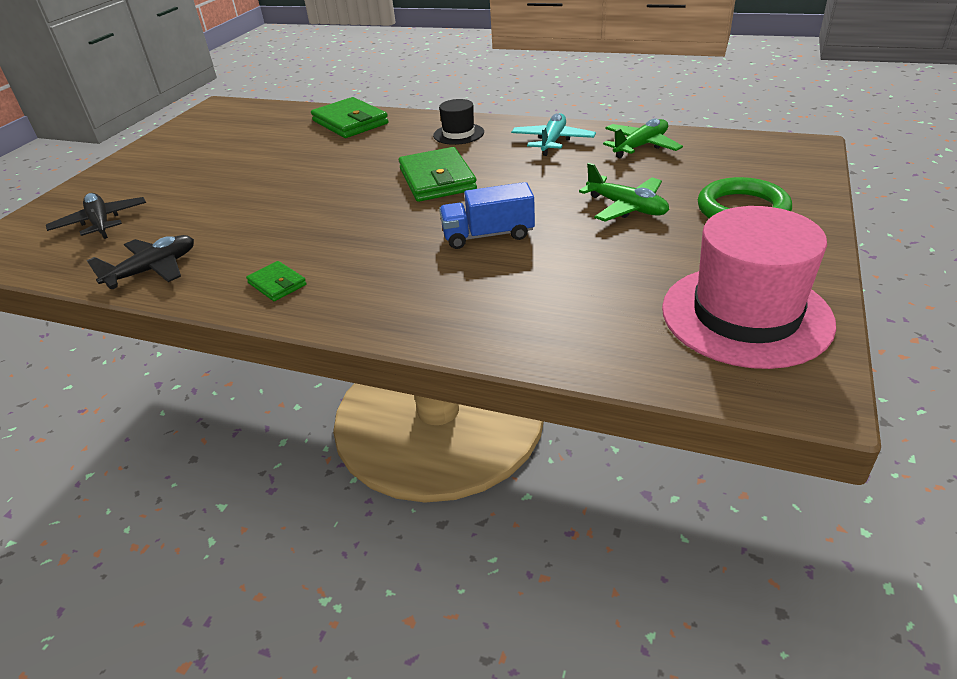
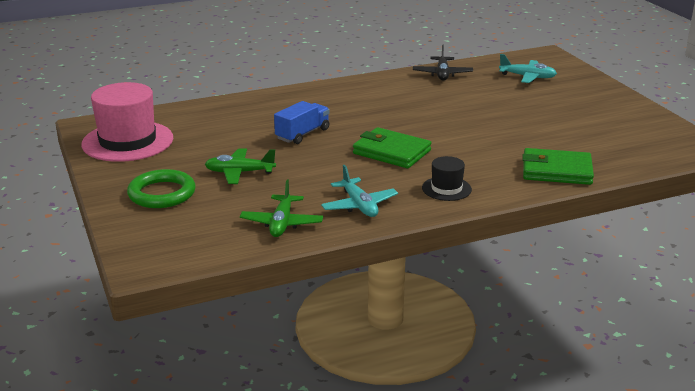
camera: 135 degrees right, 10 degrees down
(101, 223) = (527, 77): black plane -> turquoise plane
(277, 284) = (370, 87): green wallet -> none

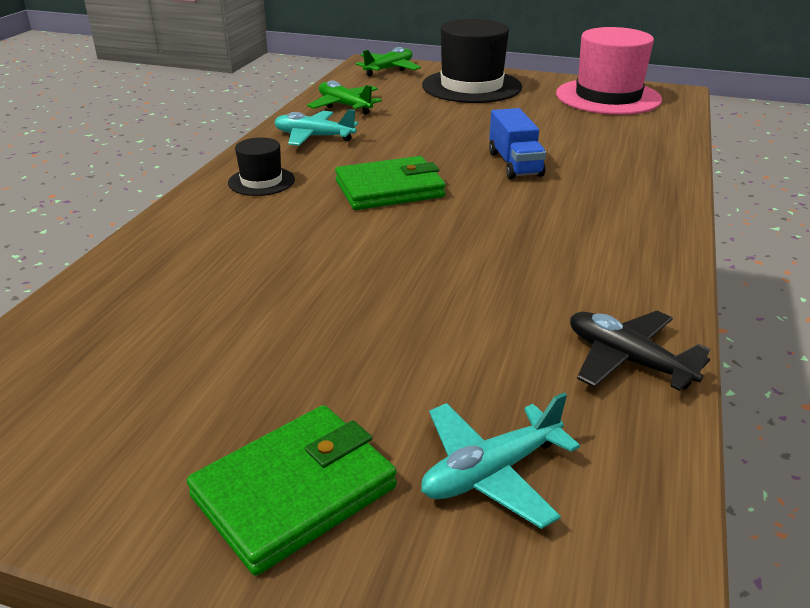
camera: 130 degrees right, 5 degrees up
(162, 194) = (471, 86): green ring -> black hat
(239, 172) = (465, 116): green plane -> green plane (389, 69)
(556, 171) = (158, 260): green wallet -> green wallet (294, 492)

